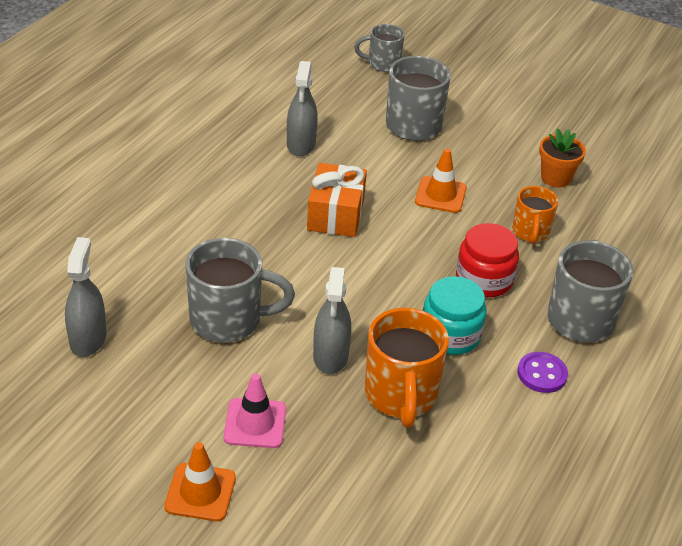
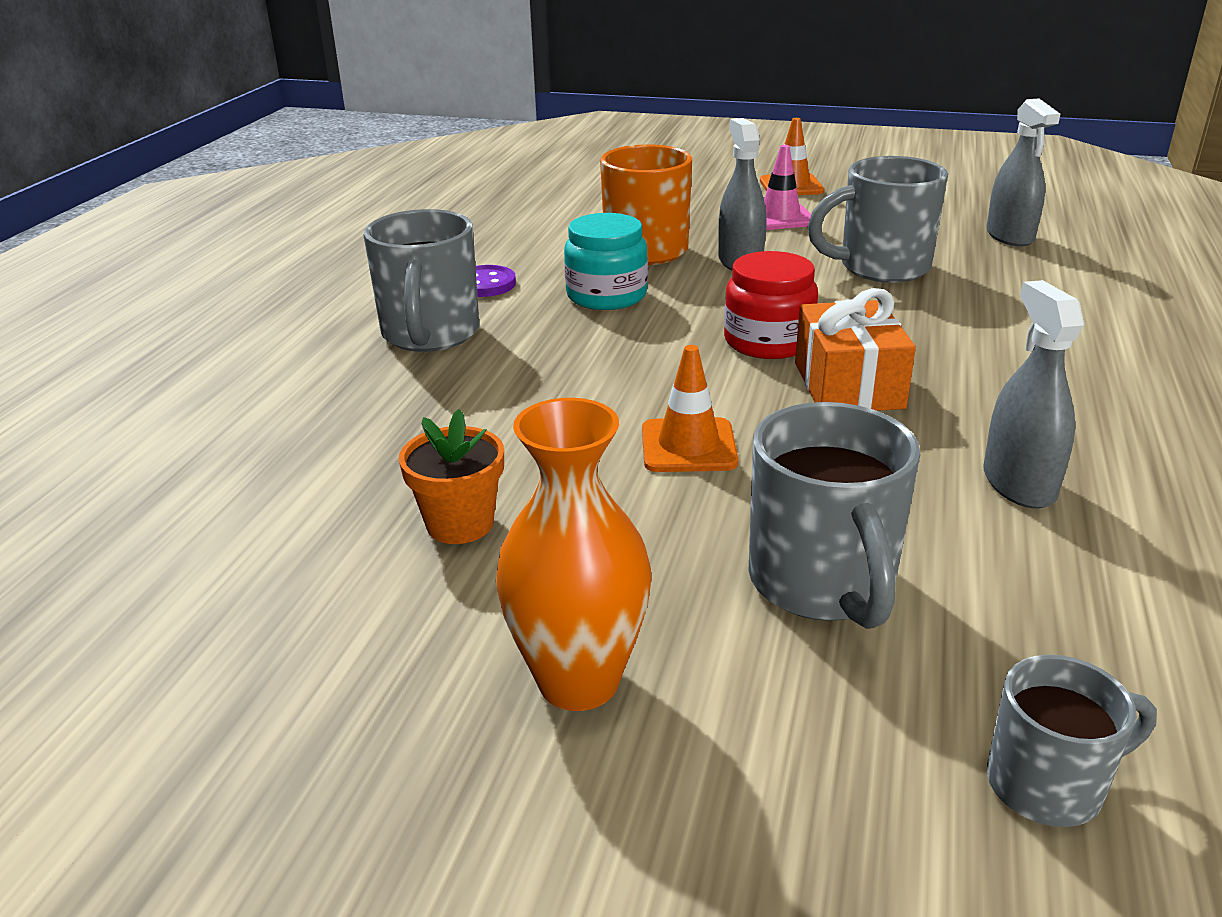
camera: 170 degrees right, 10 degrees down
(484, 279) = (576, 350): red jar -> red jar (768, 342)
(513, 113) = (578, 681): none -> orange vase
(530, 233) = (509, 419): orange mug -> none

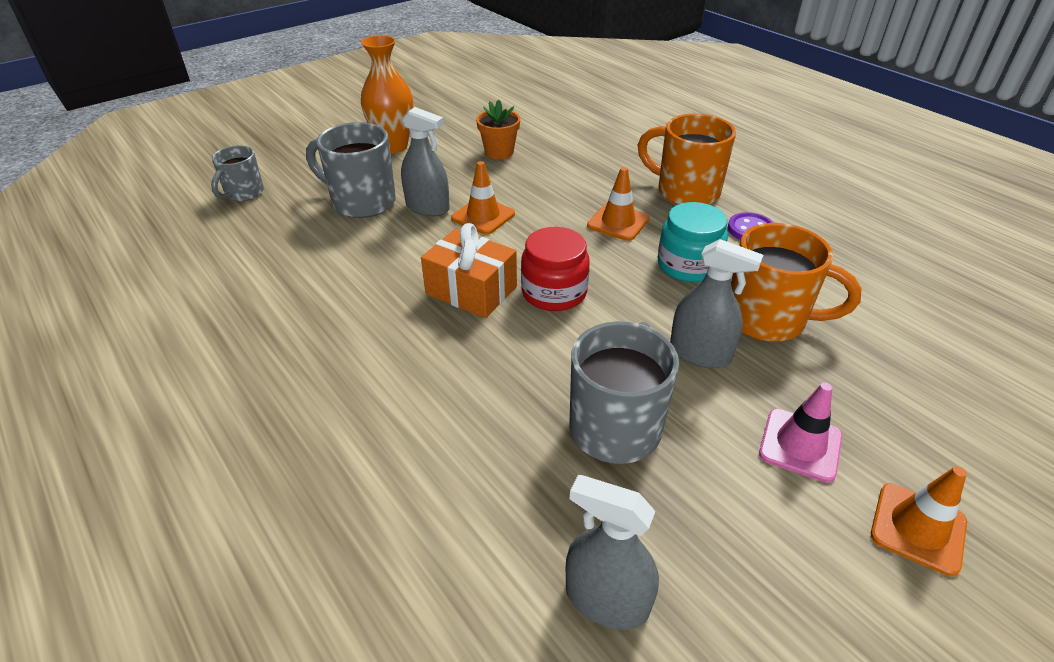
camera: 125 degrees right, 10 degrees up
(430, 335) = (685, 192): grey mug -> orange mug
(568, 352) = (618, 222): none -> orange traffic cone
(1018, 484) = (330, 284): grey spray bottle -> grey spray bottle (427, 207)

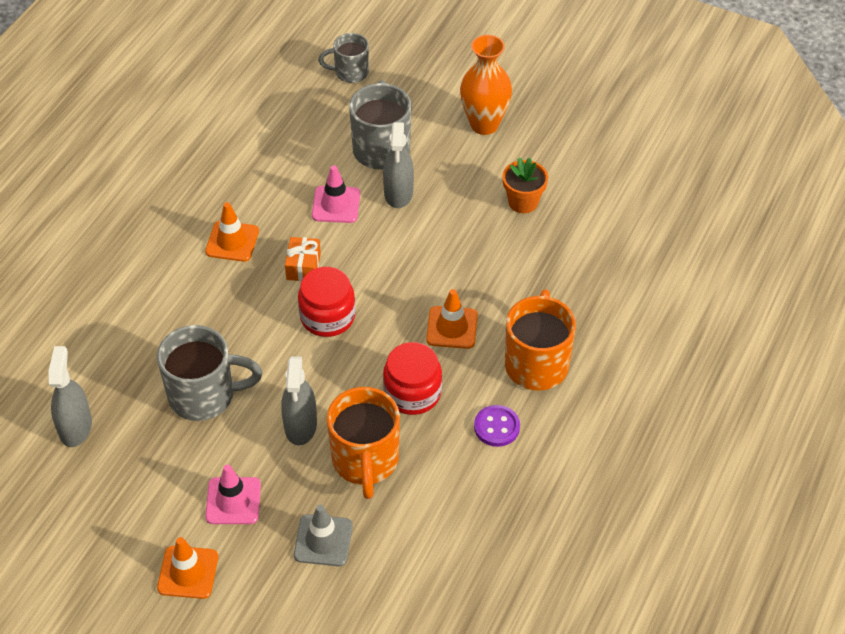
camera: 65 degrees right, 10 degrees up
(406, 247) = (336, 205): none -> pink traffic cone
(471, 290) = (303, 267): orange gift -> orange gift, size x0.62
(483, 216) = (407, 234): orange traffic cone -> orange traffic cone (232, 241)
(688, 265) = (412, 393): turquoise jar -> red jar
(875, 381) = (323, 540): none -> grey traffic cone

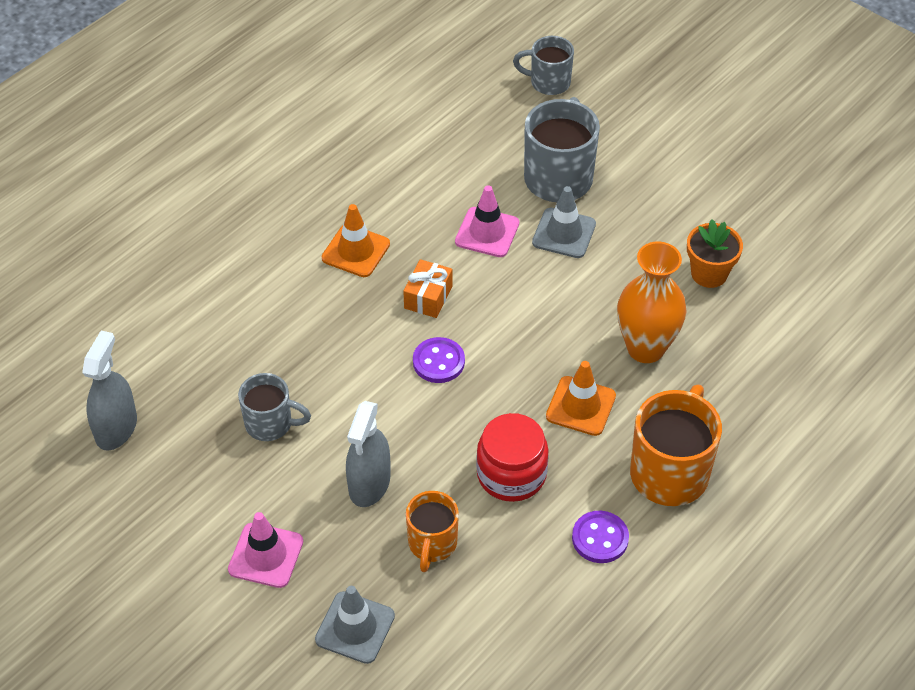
camera: 15 degrees right, 0 degrees up
(188, 572) = (189, 628): orange traffic cone -> none
(204, 396) = (271, 424): grey mug -> grey mug, size x0.60
(327, 317) = (438, 362): red jar -> purple button
(365, 462) = (432, 544): orange mug -> orange mug, size x0.60
(398, 193) = (564, 233): grey spray bottle -> grey traffic cone
(484, 124) = (688, 172): orange vase -> orange vase (645, 348)

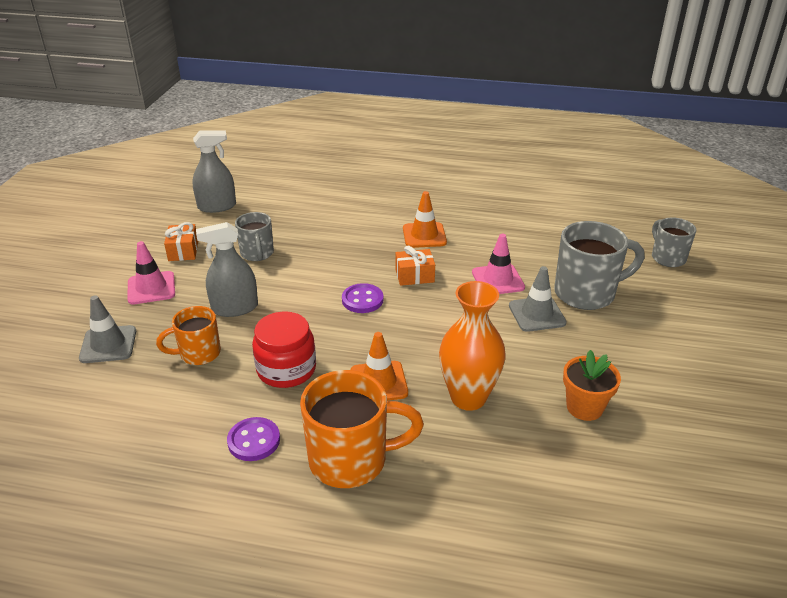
camera: 60 degrees right, 15 degrees down
(203, 498) = (183, 251): none -> orange gift

